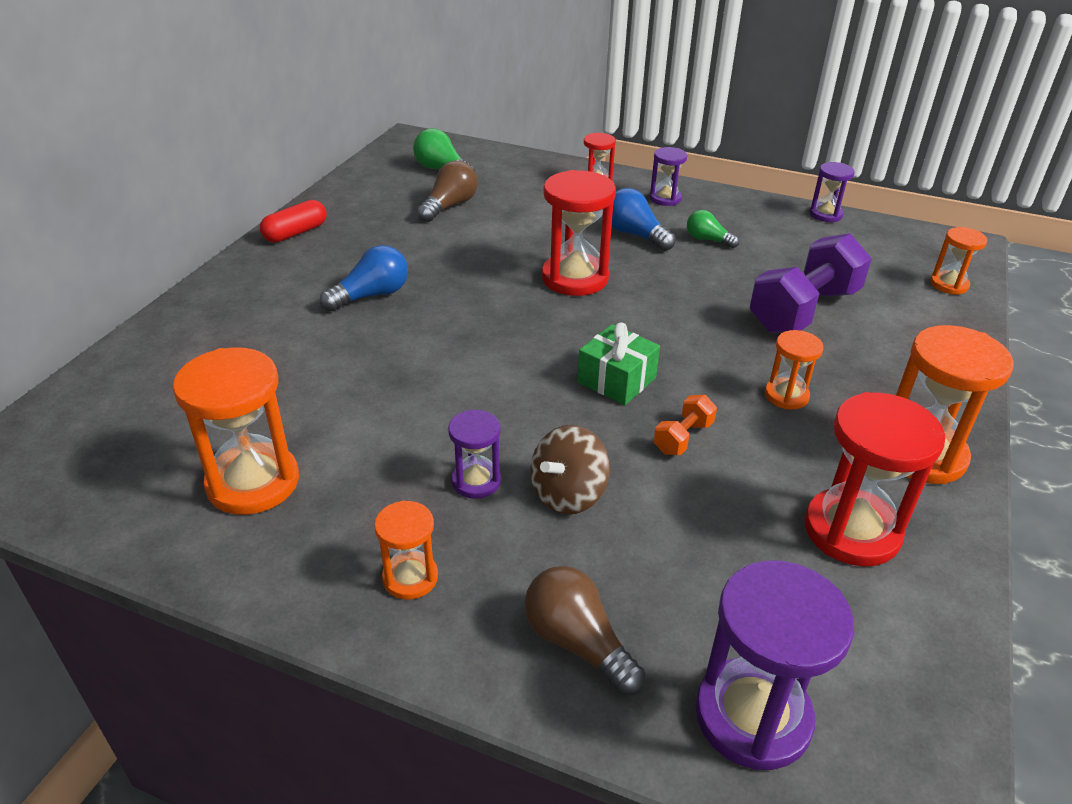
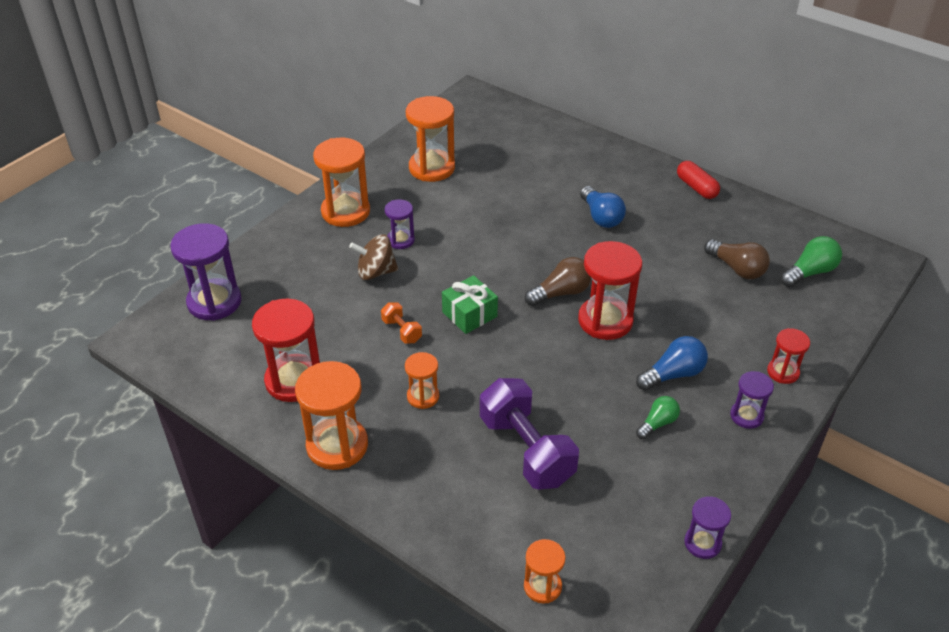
camera: 105 degrees right, 5 degrees up
(410, 578) = (345, 212): orange hourglass -> orange hourglass, size x1.82
(568, 494) = (375, 272): brown spinning top -> brown spinning top turned 60 degrees counterclockwise
(577, 643) = (281, 257): brown light bulb -> brown light bulb (561, 293)

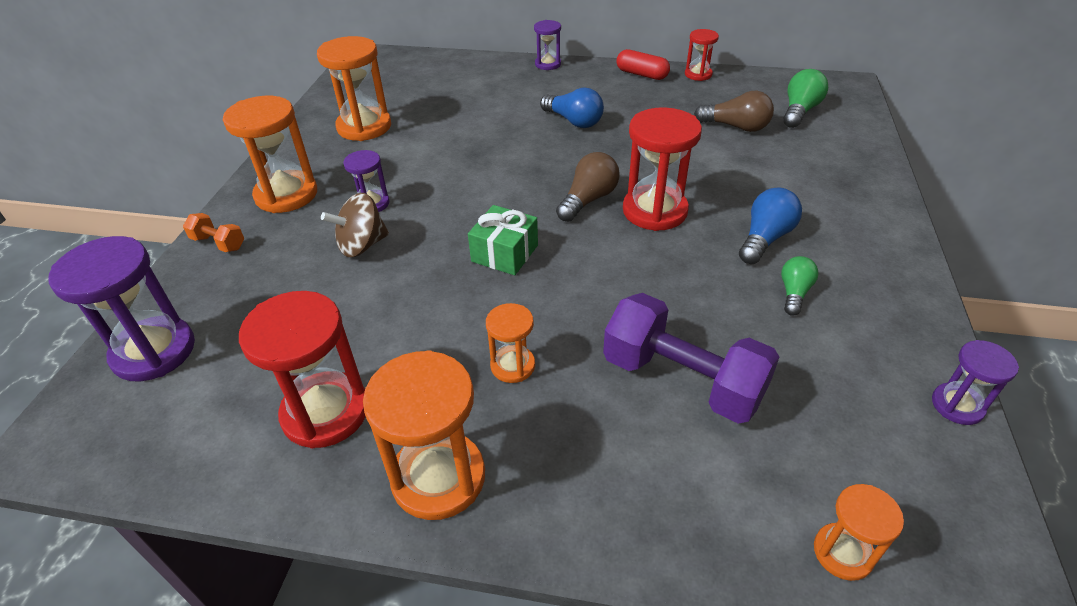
camera: 25 degrees left, 0 degrees up
(402, 331) = (435, 298): orange dumbbell -> orange dumbbell (218, 243)
(746, 416) = (868, 252): purple hourglass -> purple hourglass (548, 64)
(783, 372) = (860, 200): red hourglass -> red hourglass (698, 74)

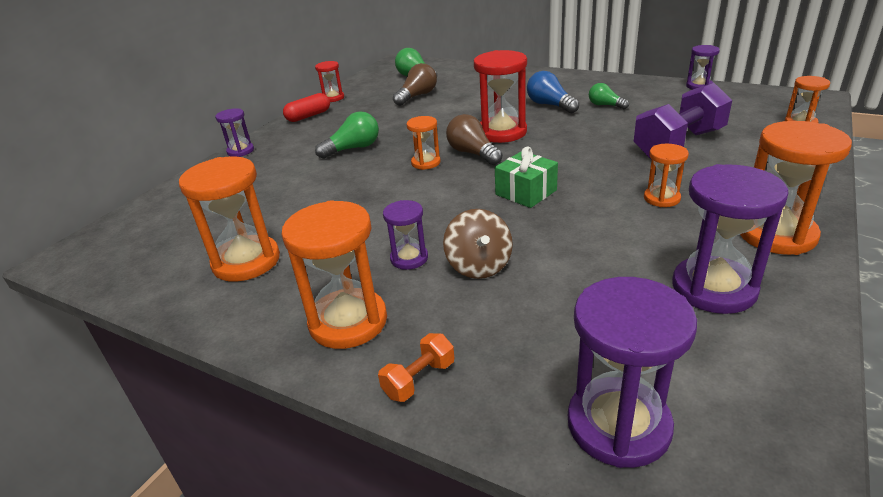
camera: 70 degrees left, 10 degrees down
(325, 412) = (713, 288): red hourglass -> purple hourglass
(555, 173) = (426, 163): none -> orange hourglass
(574, 121) = (353, 148): blue light bulb -> green light bulb

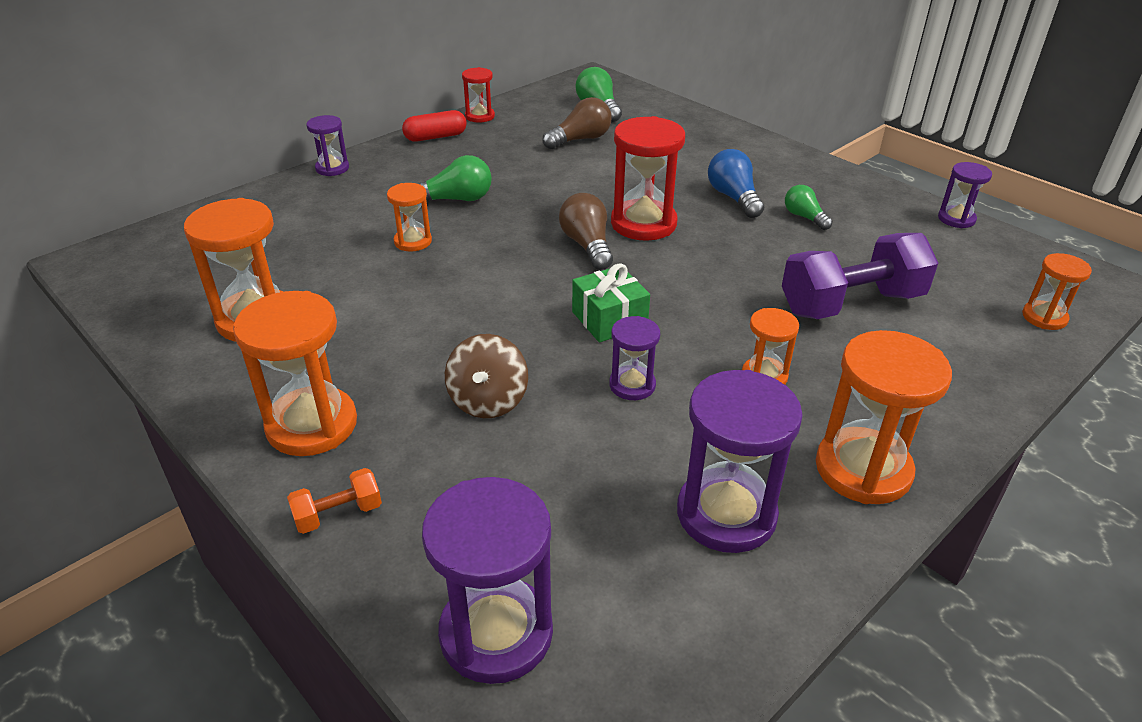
camera: 15 degrees right, 5 degrees up
(409, 258) = (421, 368): purple hourglass -> purple hourglass (632, 385)
(426, 163) = (524, 243): orange hourglass -> orange hourglass (413, 241)

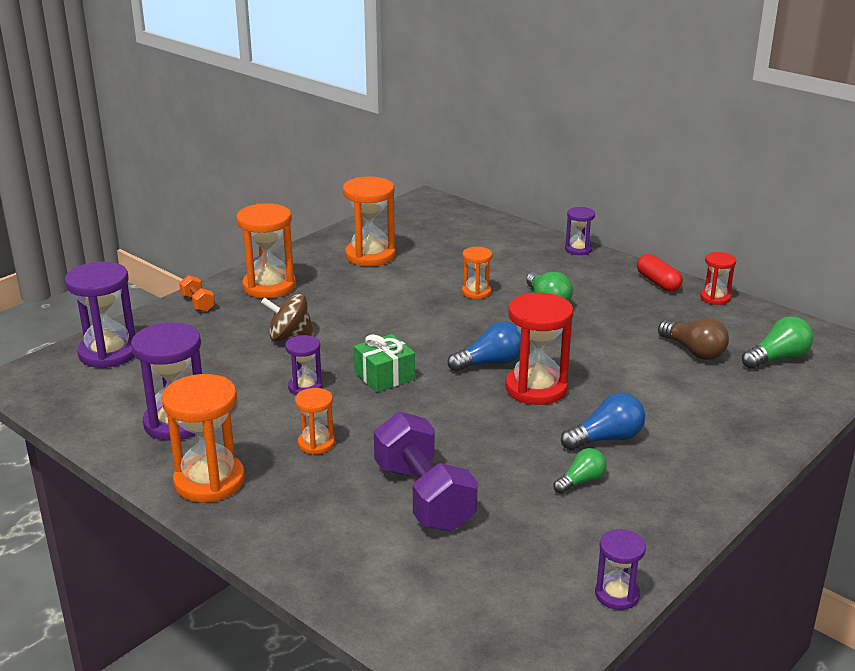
camera: 85 degrees right, 10 degrees down
(587, 245) = (490, 363): brown light bulb -> blue light bulb
(1044, 317) = (417, 624): orange hourglass -> none

